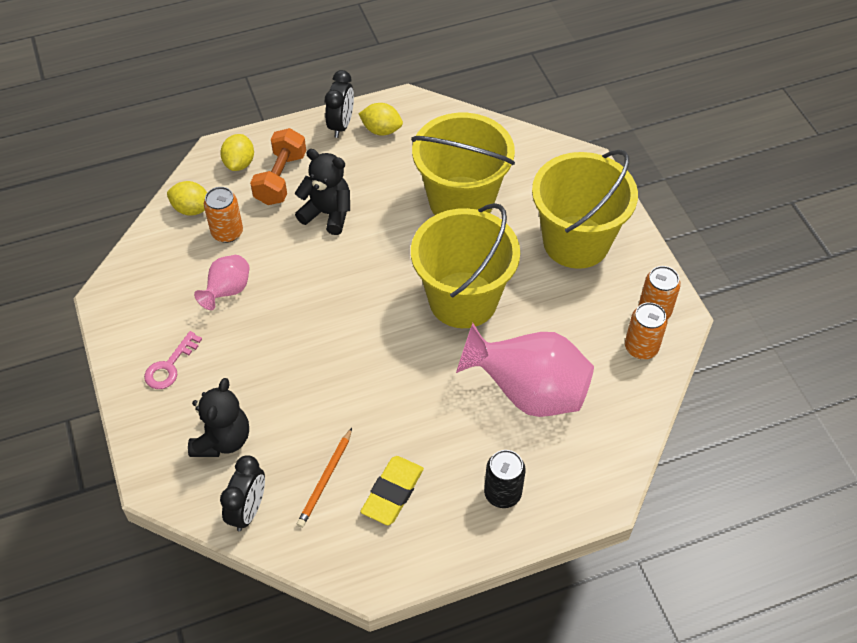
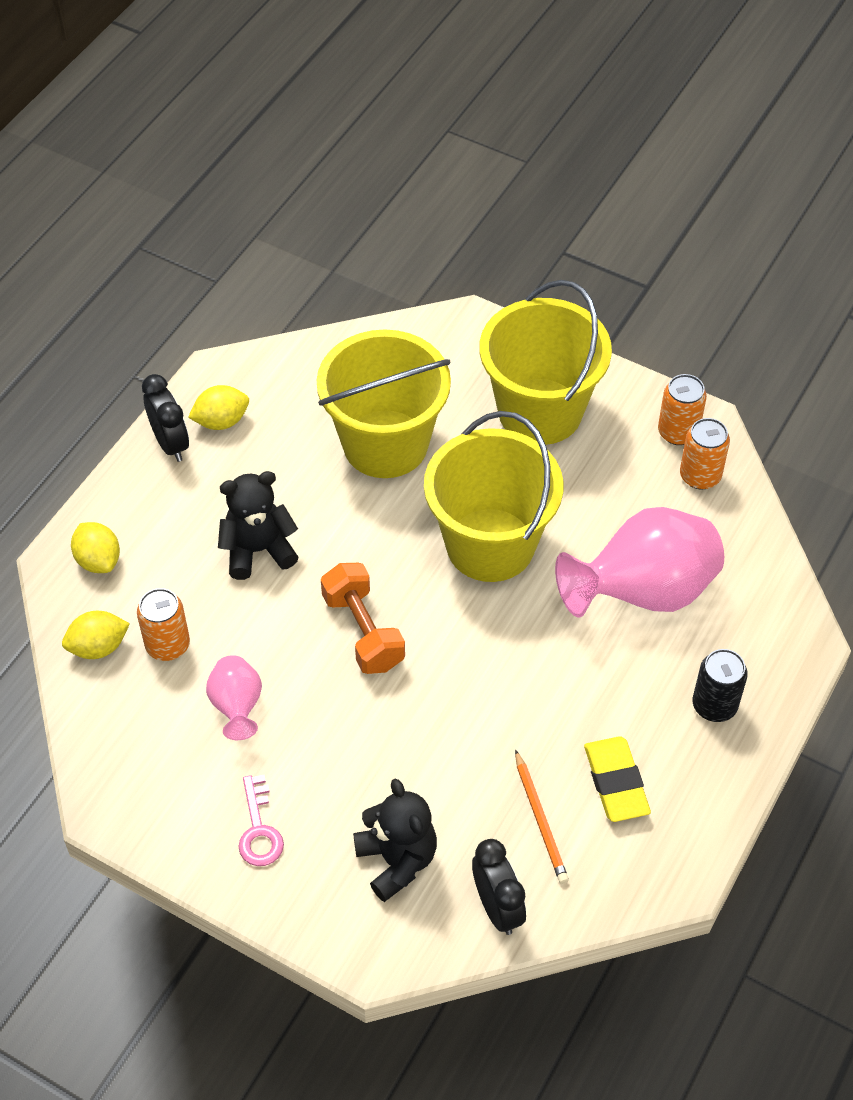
camera: 40 degrees left, 0 degrees up
(280, 178) = (165, 546): orange dumbbell -> orange dumbbell (363, 631)

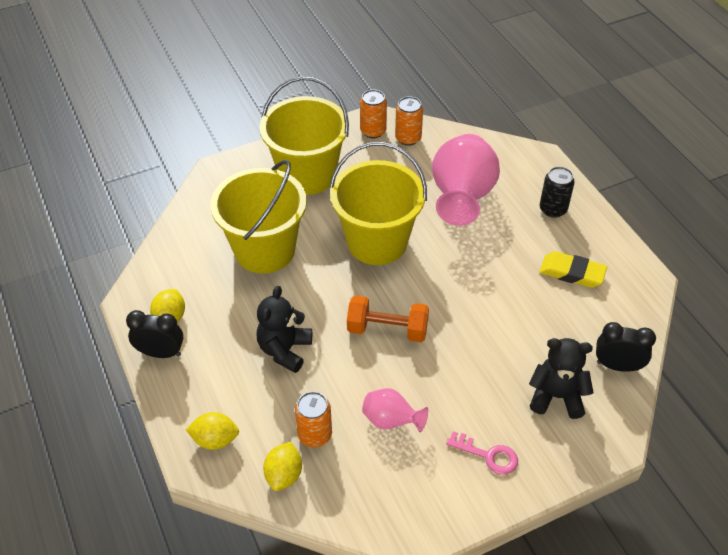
camera: 55 degrees left, 5 degrees down
(540, 819) = (573, 317): orange pencil -> none

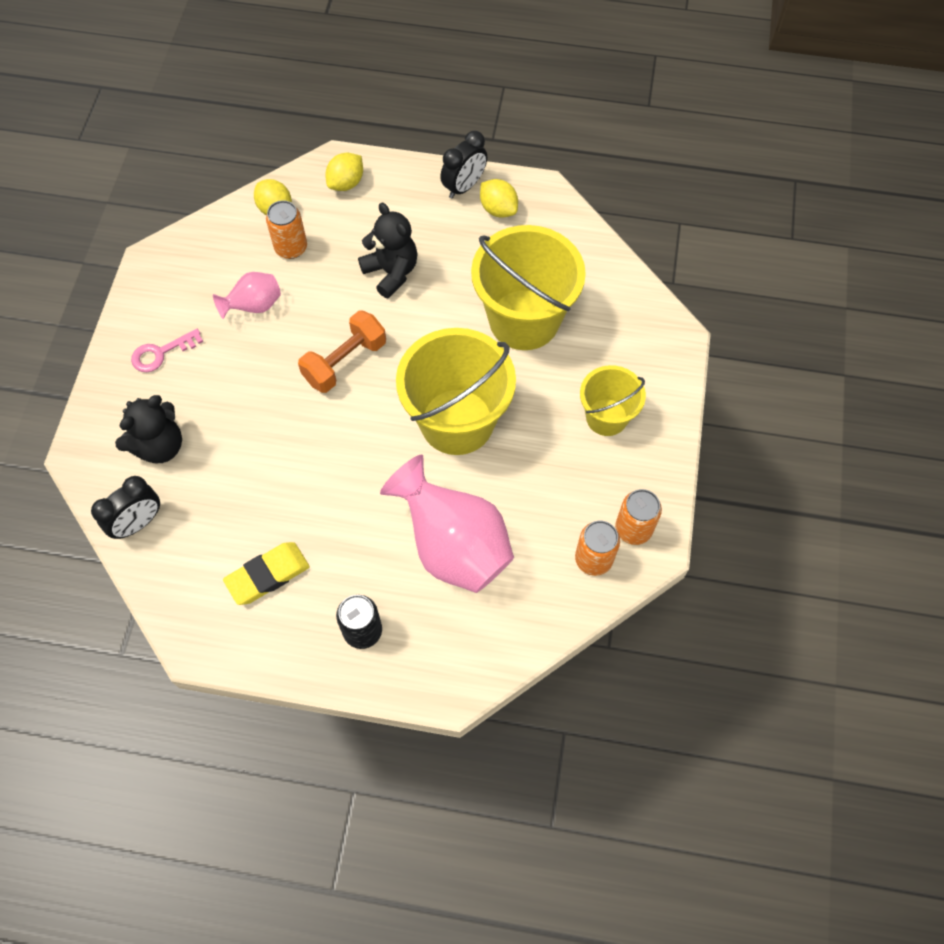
camera: 125 degrees right, 15 degrees up
(307, 174) = (606, 417): yellow bucket -> yellow bucket, size x0.57

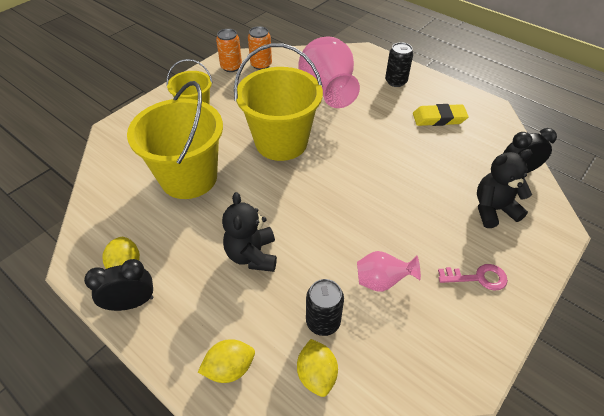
camera: 150 degrees left, 15 degrees down
(291, 248) = (323, 321): orange can -> black can
(345, 362) = (331, 206): orange dumbbell -> none

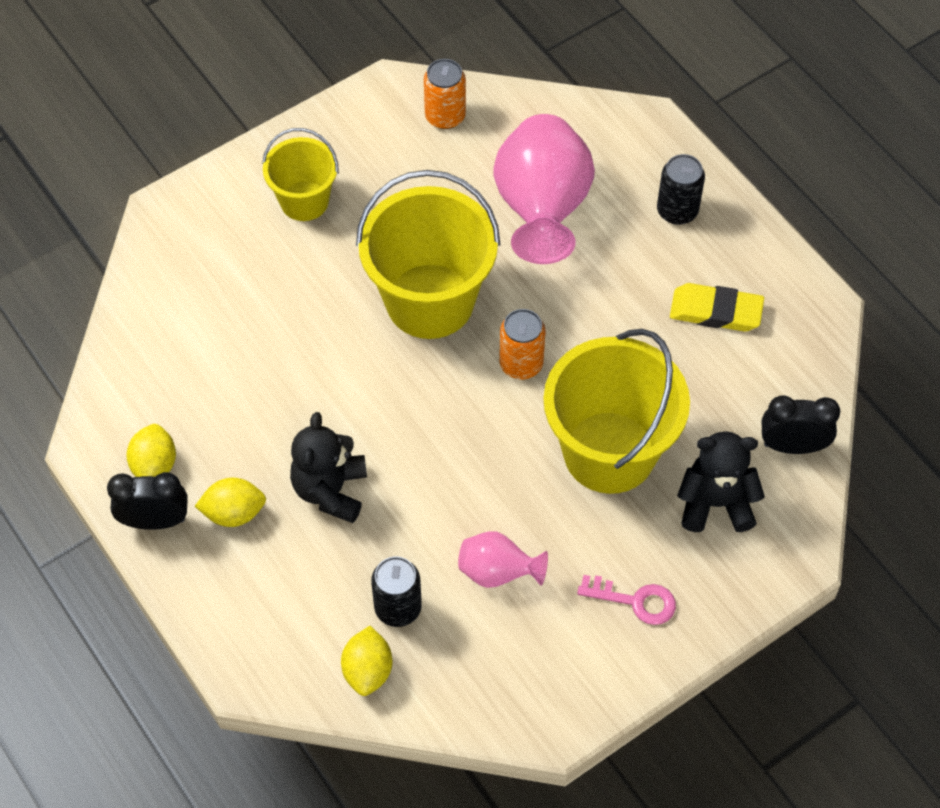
camera: 15 degrees right, 10 degrees up
(189, 178) = (267, 337): yellow bucket -> yellow bucket (609, 452)
(229, 368) = (263, 636): yellow lemon -> yellow lemon (234, 513)
(231, 67) = (389, 110): orange can -> orange can (521, 364)

